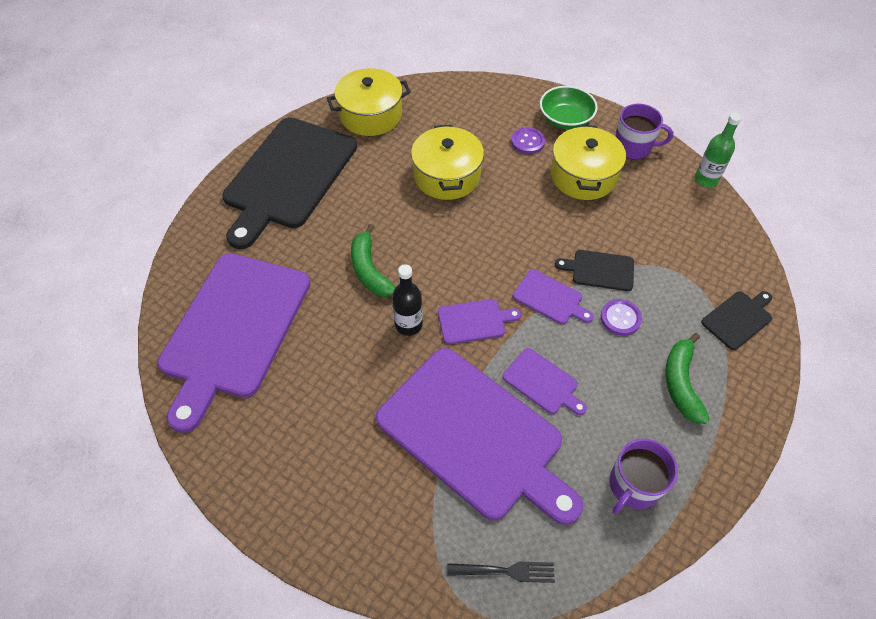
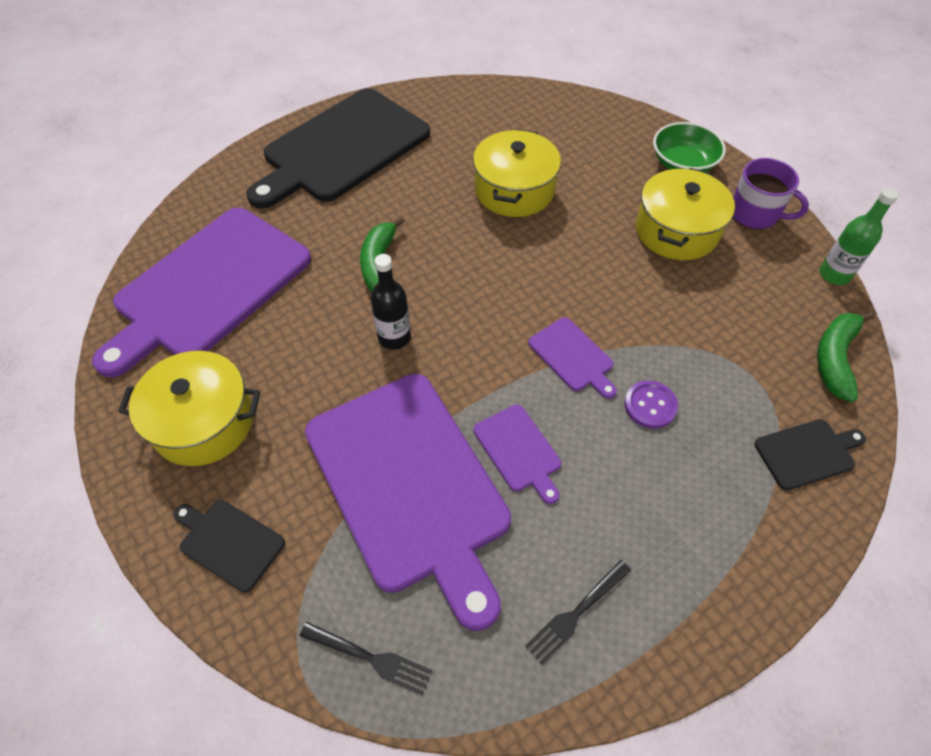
camera: 20 degrees right, 0 degrees up
(371, 115) = (460, 107): yellow pot -> yellow pot (203, 422)
(474, 321) = (470, 356): purple cutting board -> none
(527, 142) = (626, 177): purple button -> none
(600, 270) = (649, 342): black cutting board -> black cutting board (229, 542)
(633, 485) = (576, 613): purple mug -> black fork
(681, 383) = (695, 508): green banana -> green banana (835, 358)

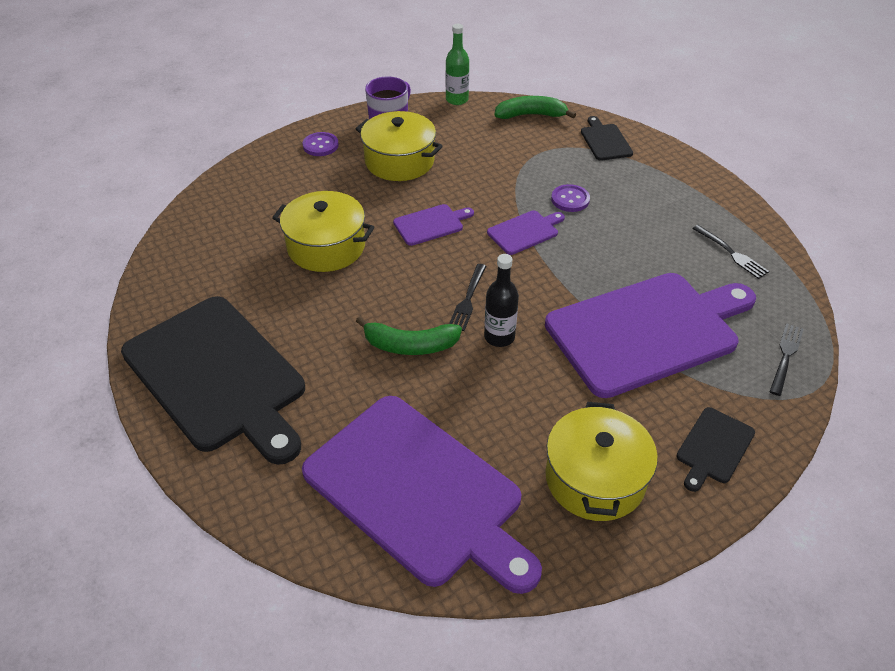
camera: 85 degrees left, 10 degrees down
(449, 308) = (468, 299): none -> black fork
(519, 450) = (612, 269): purple cutting board -> purple cutting board (431, 224)
(683, 163) = (320, 145): green bowl -> purple button
(835, 358) = (531, 115): green banana -> green banana turned 150 degrees clockwise

